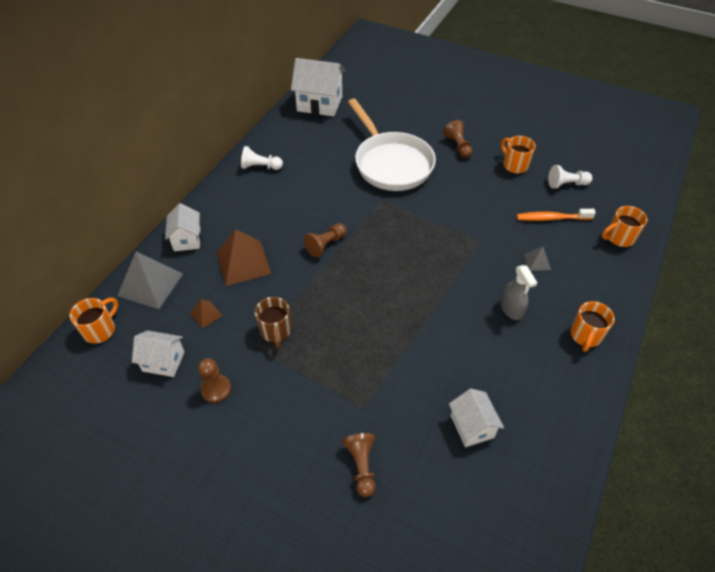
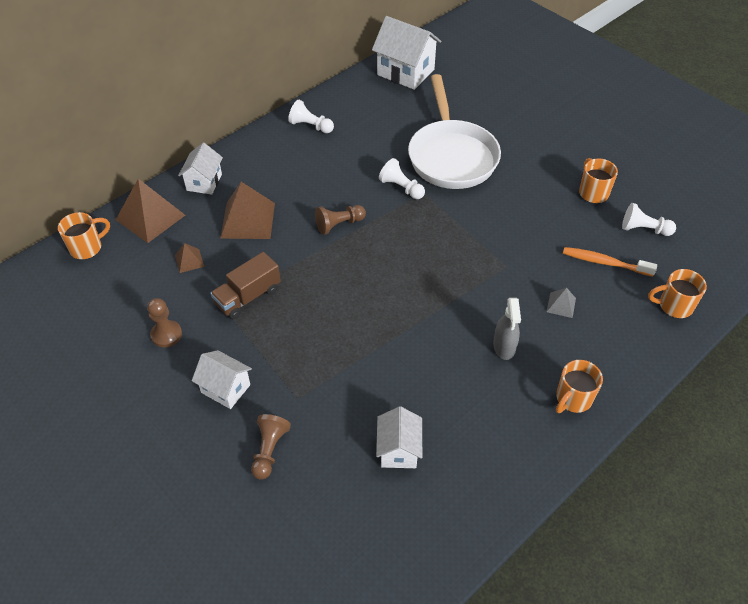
camera: 20 degrees right, 0 degrees up
(150, 284) = (150, 217): grey pyramid -> brown pyramid
(163, 361) = (130, 294): white house -> white house (225, 388)
(276, 331) = (248, 297): brown mug -> brown truck
(363, 200) = (401, 187): none -> white pawn
(458, 146) = (537, 155): brown pawn -> none

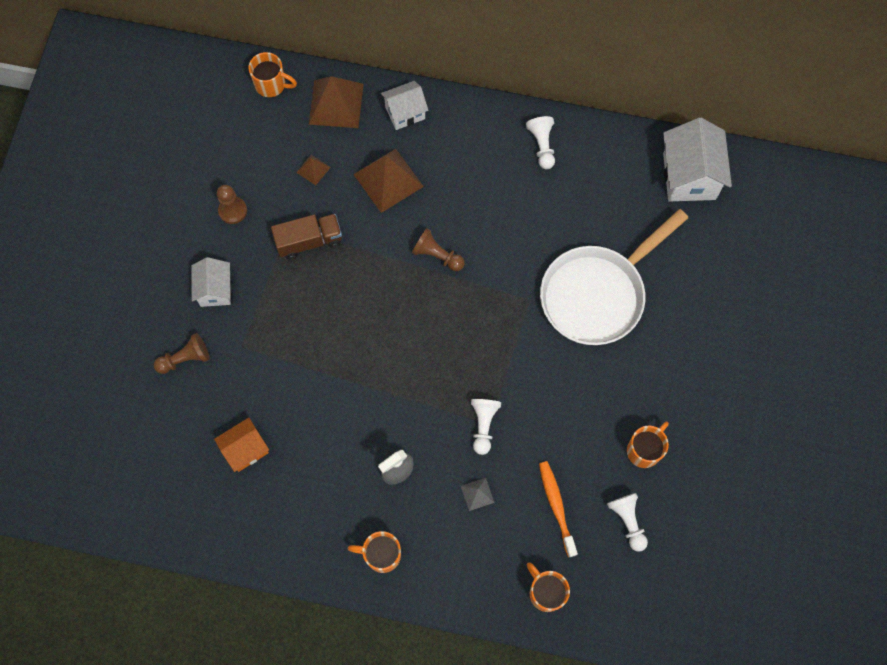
camera: 55 degrees right, 20 degrees up
(248, 297) = (309, 241): brown truck -> brown truck turned 150 degrees clockwise
(398, 450) = (245, 449): white house -> orange house
(401, 187) = (521, 277): white pawn -> white pawn (483, 425)

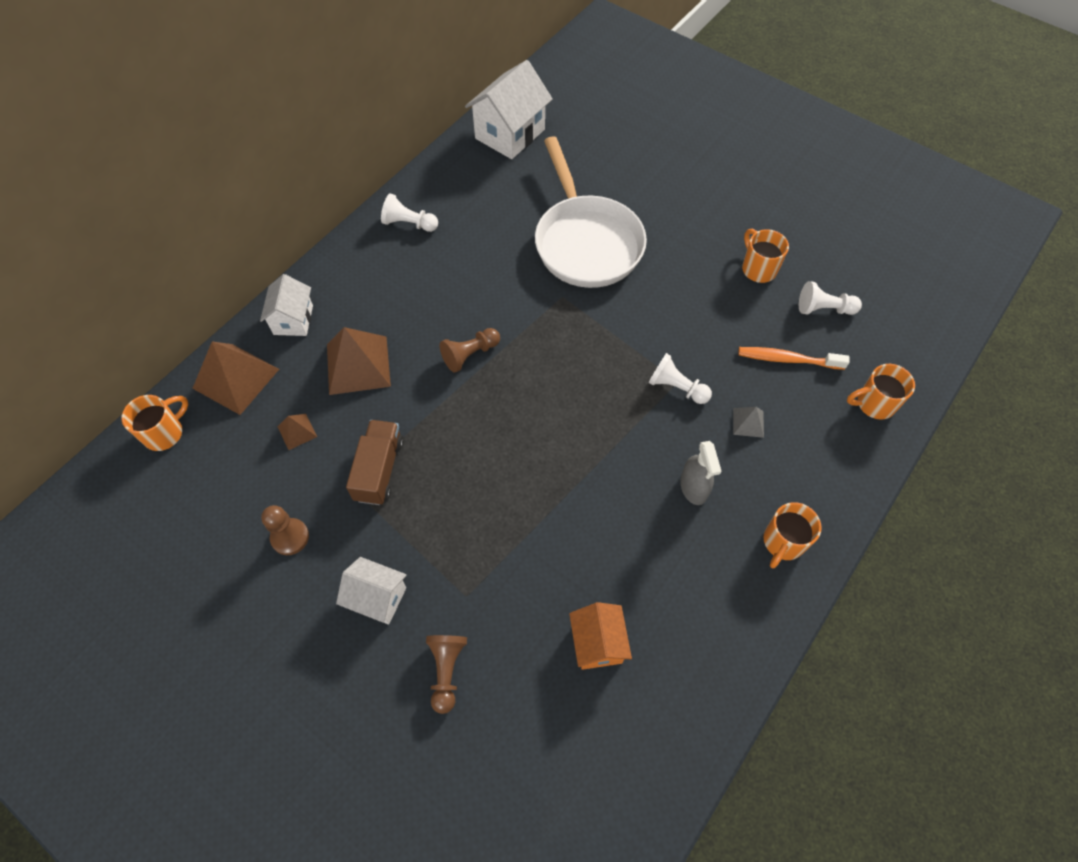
camera: 65 degrees left, 10 degrees down
(689, 176) = (510, 134): white house -> white house turned 75 degrees counterclockwise

